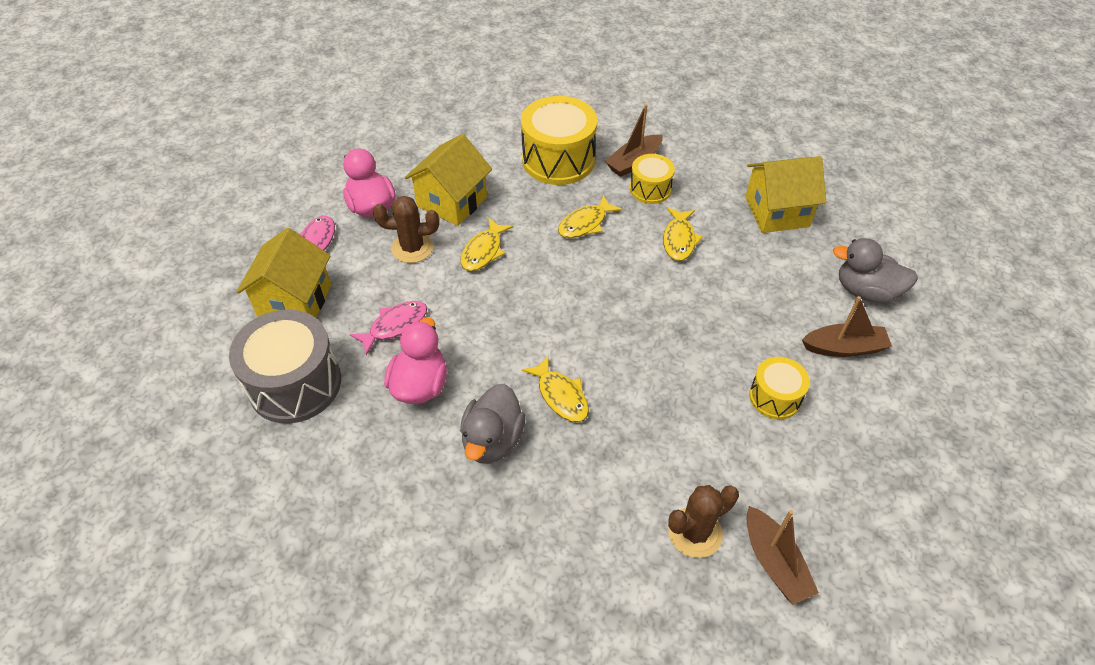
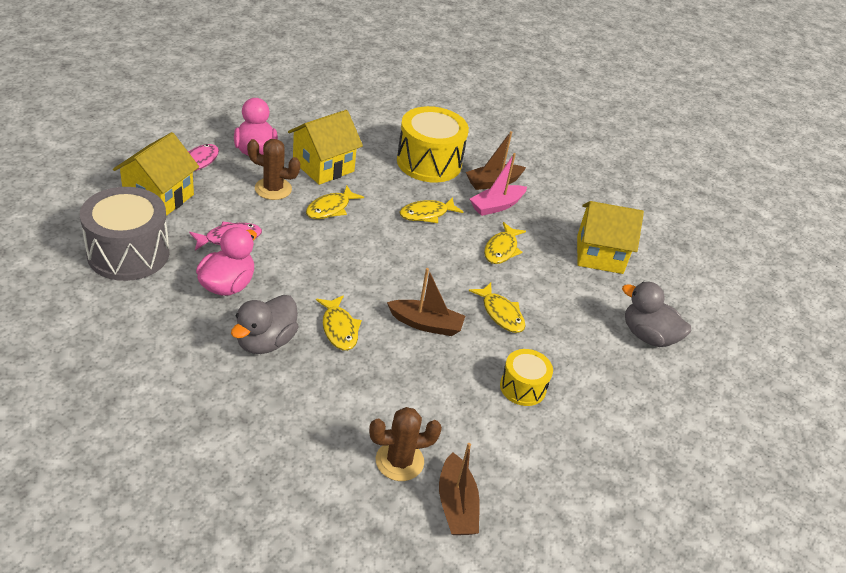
camera: 10 degrees right, 10 degrees down
(650, 189) = (496, 206): yellow drum -> pink boat
(713, 317) = (501, 313): none -> yellow fish
(844, 348) = (604, 371): brown boat -> brown boat (426, 324)

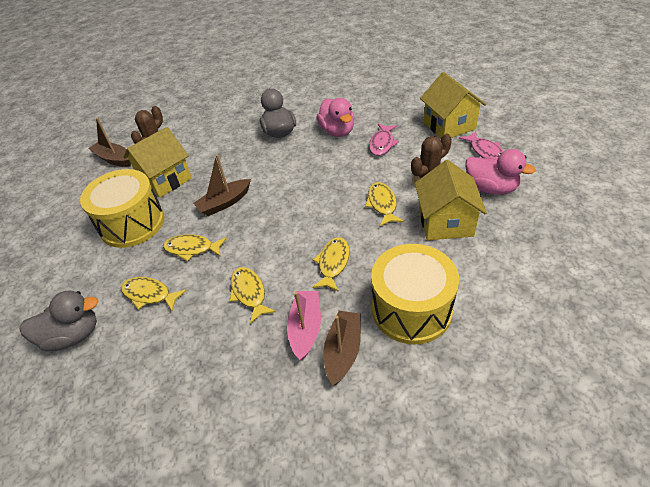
camera: 140 degrees right, 5 degrees up
(128, 253) = (396, 103): grey drum -> none
(339, 329) = (260, 163): yellow fish -> yellow fish (149, 294)
(522, 387) = (132, 223): yellow drum -> yellow drum, size x1.81
(599, 254) = (173, 376): yellow house -> yellow house (165, 179)

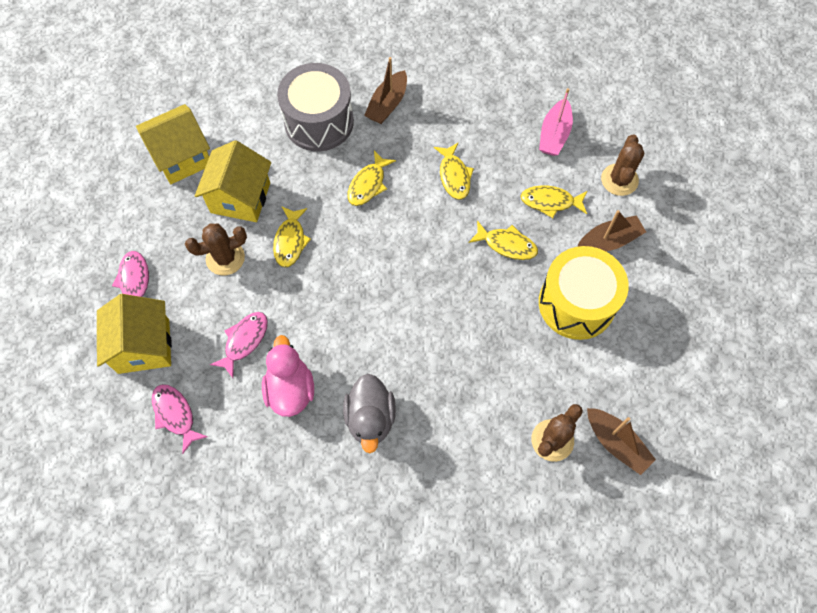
camera: 170 degrees left, 20 degrees up
(73, 335) = (619, 180): grey duck -> brown cactus
(149, 294) = (550, 202): yellow fish -> yellow fish turned 150 degrees clockwise
(165, 179) = (538, 370): yellow house -> yellow house (182, 157)
(225, 203) = (465, 301): brown boat -> brown boat (608, 241)
(305, 328) = (412, 130): pink boat -> pink boat (554, 134)
(404, 106) = (175, 415): none -> pink fish
(411, 309) = (319, 122): yellow drum -> grey drum
(491, 188) = (168, 226): pink duck -> none

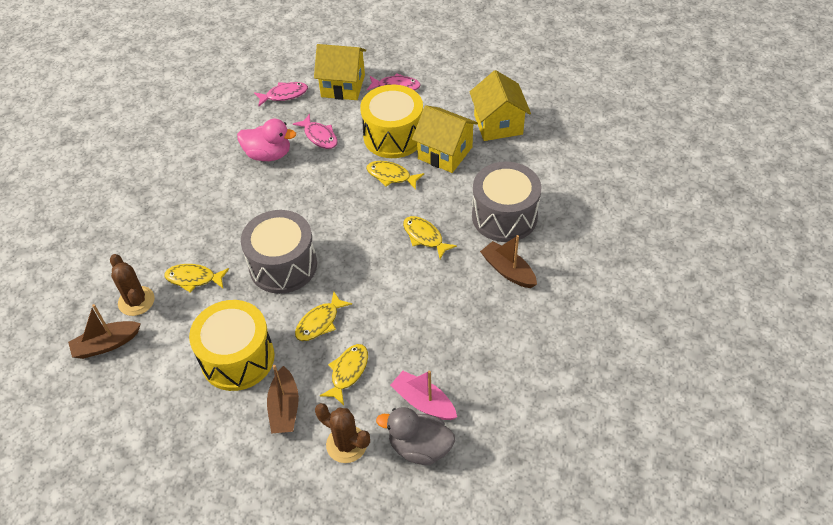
camera: 110 degrees right, 15 degrees down
(225, 258) = (393, 136): brown cactus -> yellow drum
(370, 418) = (221, 194): grey duck -> grey duck (419, 447)
(451, 306) = (283, 265): none -> grey drum
(454, 176) = (408, 302): yellow fish -> yellow fish (193, 279)

